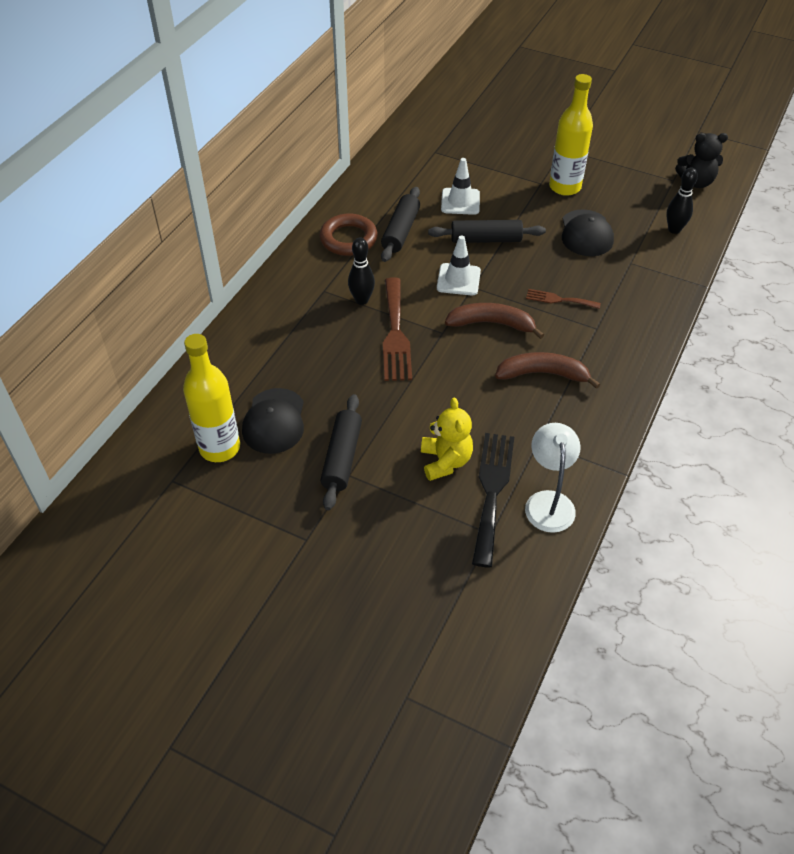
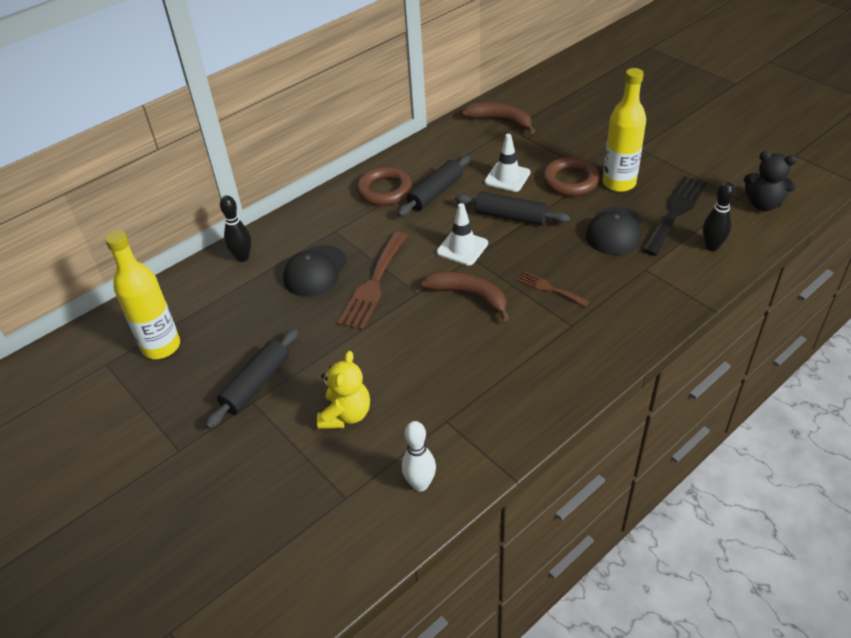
camera: 25 degrees right, 5 degrees down
(274, 421) = (220, 335): black cap -> black cap (315, 271)
(362, 300) = (362, 247): black bowling pin -> black bowling pin (242, 257)
(492, 491) = (372, 456): black fork -> black fork (675, 212)
(520, 193) = (570, 181): none -> brown ring
(543, 374) = (490, 356): brown banana -> brown banana (500, 121)
(548, 502) = (420, 484): white lamp -> white bowling pin

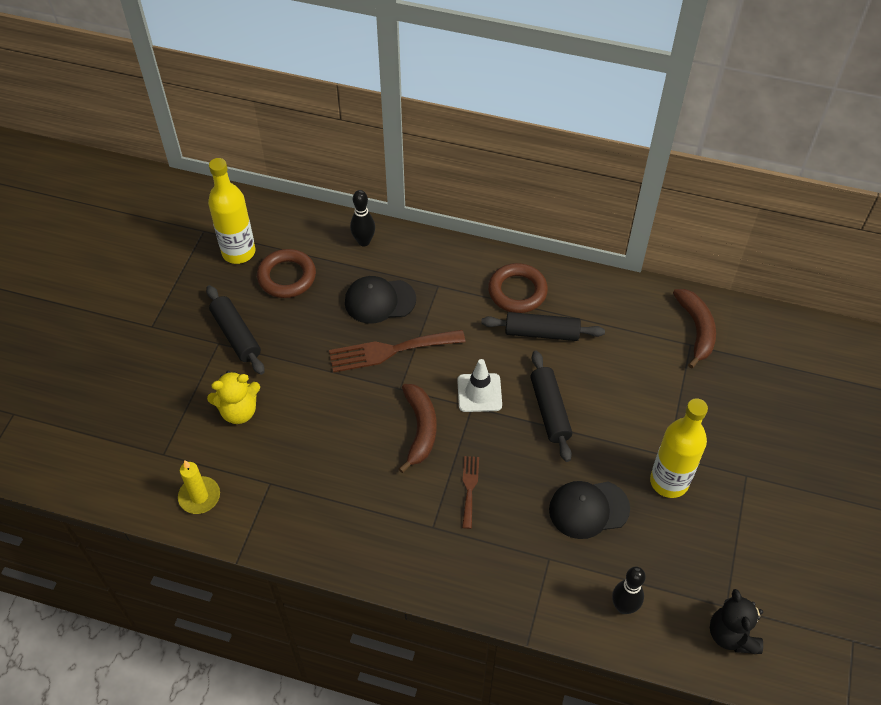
camera: 55 degrees right, 10 degrees up
(256, 384) = (236, 335): black rolling pin -> black rolling pin turned 60 degrees clockwise
(420, 484) = (199, 496): white bowling pin -> yellow candle
(507, 177) = (607, 379): white traffic cone -> none
(570, 181) = (641, 436): brown ring -> brown ring (287, 277)
(675, 212) = (657, 553): black fork -> none

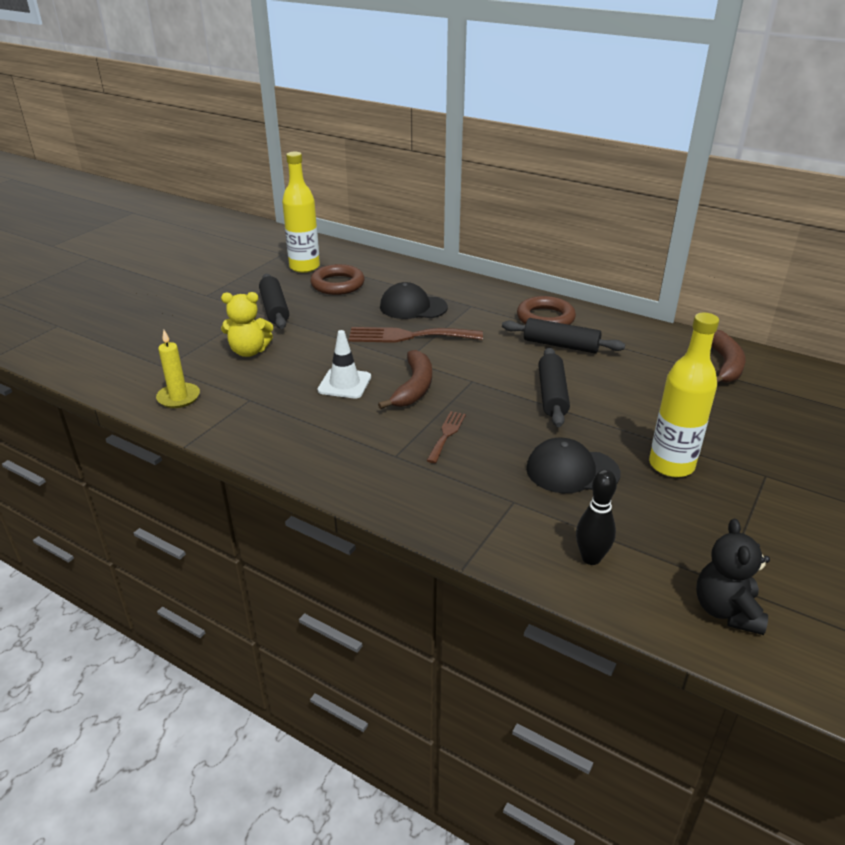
camera: 15 degrees right, 20 degrees down
(364, 241) = (415, 274): black bowling pin -> none
(479, 393) = (483, 373): white traffic cone -> white traffic cone (344, 384)

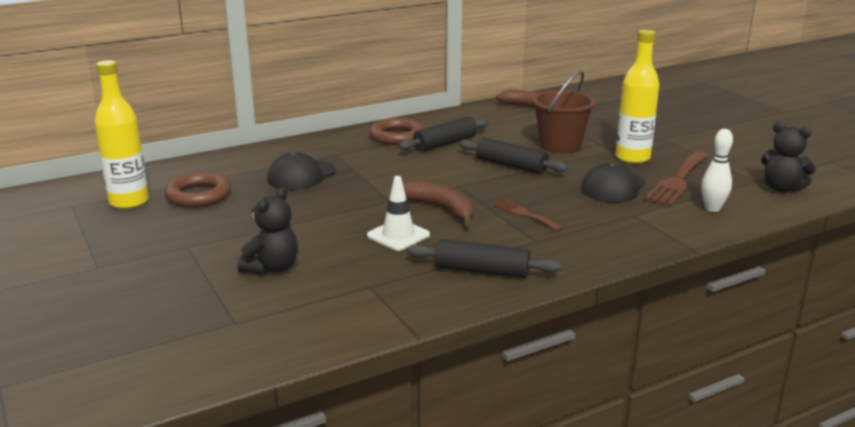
camera: 60 degrees left, 10 degrees down
(178, 397) = (317, 325): yellow candle -> none
(249, 351) = (272, 268): yellow teddy bear -> black teddy bear
(274, 309) = (199, 236): black rolling pin -> black rolling pin (482, 271)
(408, 336) = (351, 190): brown fork -> brown fork (677, 181)
(591, 558) = (712, 209): black bowling pin -> white bowling pin
(643, 409) = (560, 145): none -> brown bucket

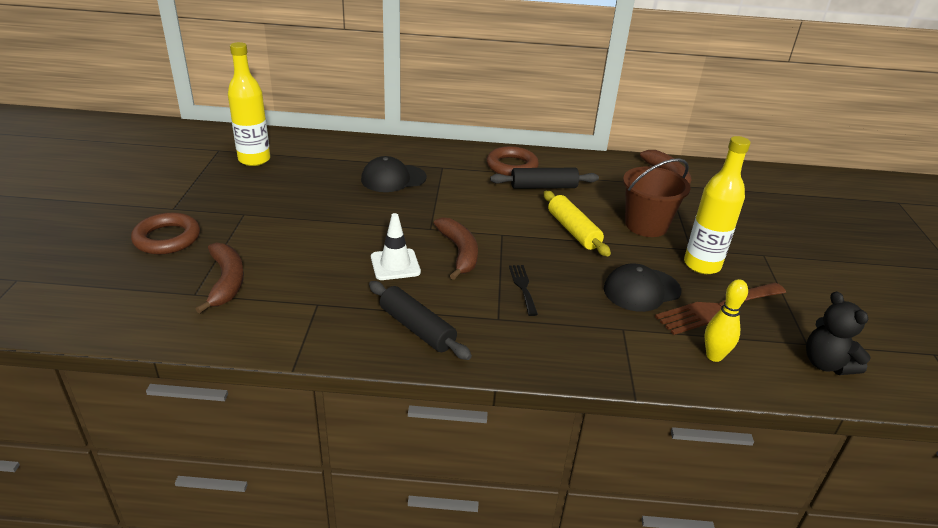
camera: 30 degrees right, 10 degrees up
(199, 195) = (303, 170): brown ring -> brown ring (167, 238)
(255, 302) = (226, 282): none -> brown banana
(272, 268) = (273, 256): black teddy bear -> none
(511, 166) = (573, 231): black rolling pin -> yellow rolling pin
(525, 214) = (523, 287): brown fork -> black fork
(712, 209) = (714, 356): white bowling pin -> yellow bowling pin

